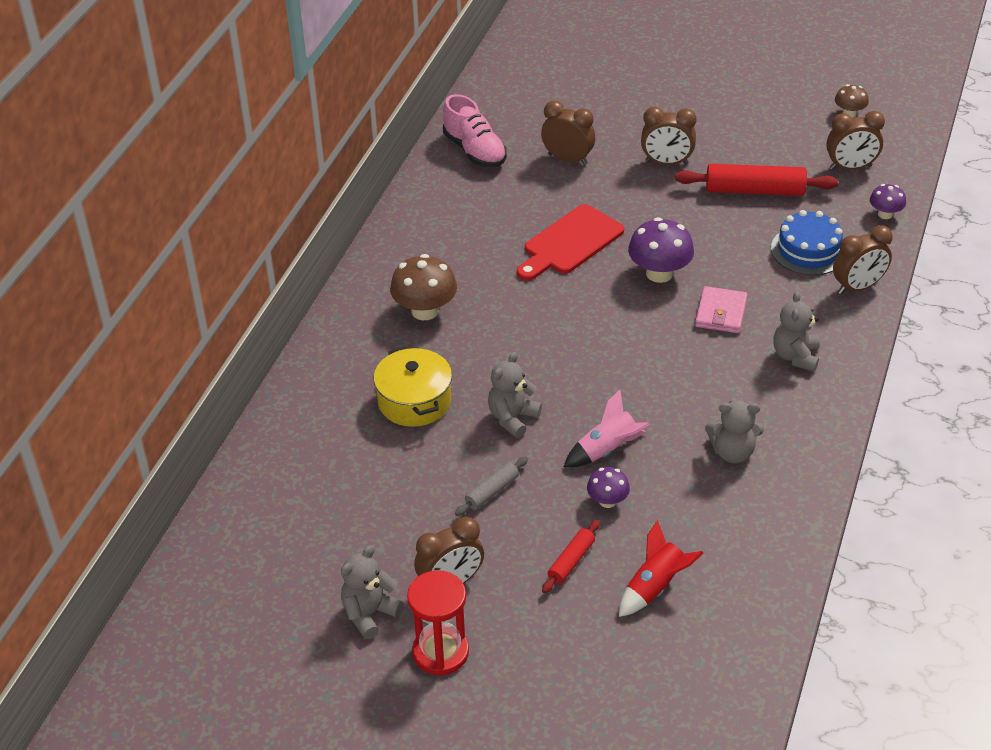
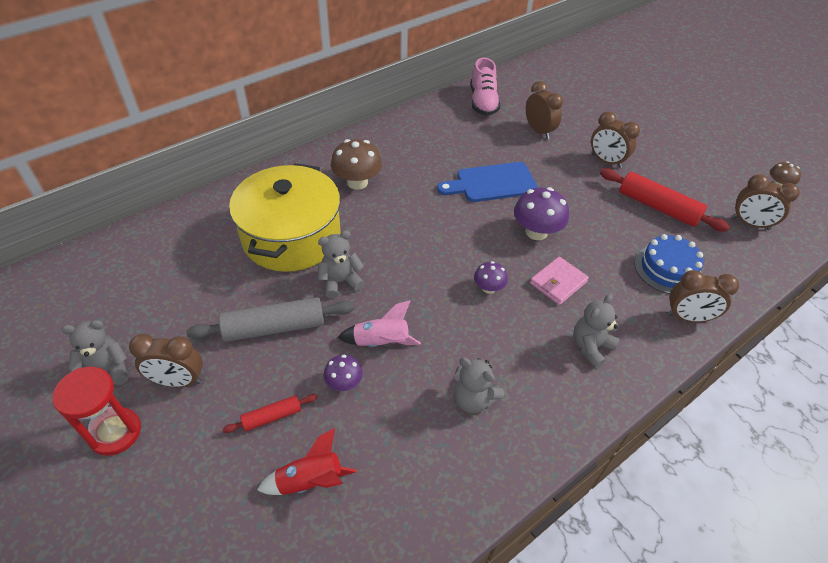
camera: 30 degrees right, 5 degrees up
(414, 401) = (291, 236): yellow pot -> yellow pot, size x1.71
(492, 491) = (274, 327): grey rolling pin -> grey rolling pin, size x1.90
(570, 243) = (492, 183): red cutting board -> blue cutting board
(885, 214) = (755, 271): purple mushroom -> purple mushroom (488, 288)

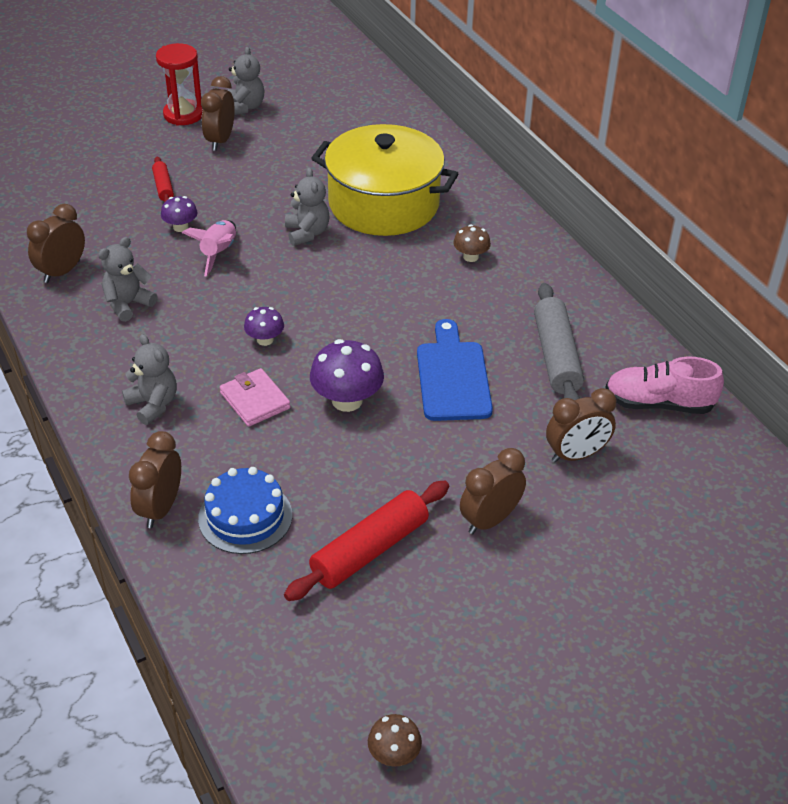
camera: 100 degrees right, 5 degrees down
(274, 327) = (260, 190): grey rolling pin -> grey rolling pin (556, 356)
(310, 481) = (95, 204): red rocket -> none
(357, 182) = (470, 257): brown mushroom -> brown mushroom, size x0.57
(750, 224) = (308, 661): brown clock -> brown clock (62, 272)

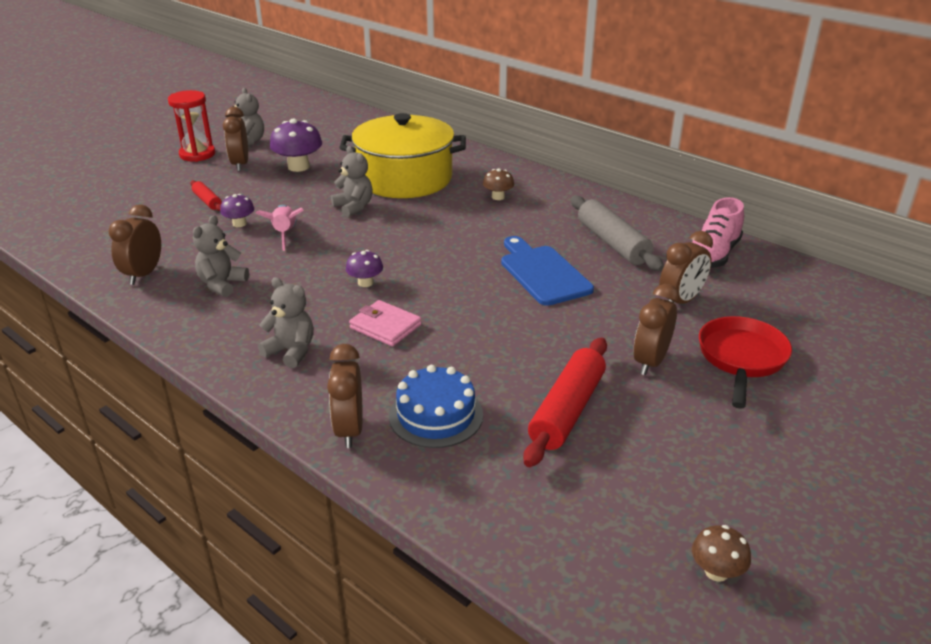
camera: 20 degrees left, 10 degrees down
(347, 400) = (467, 308): purple mushroom -> purple mushroom (298, 167)
(587, 545) = (741, 359): none -> red pan
(659, 403) = (713, 255): pink shoe -> pink shoe turned 45 degrees counterclockwise

